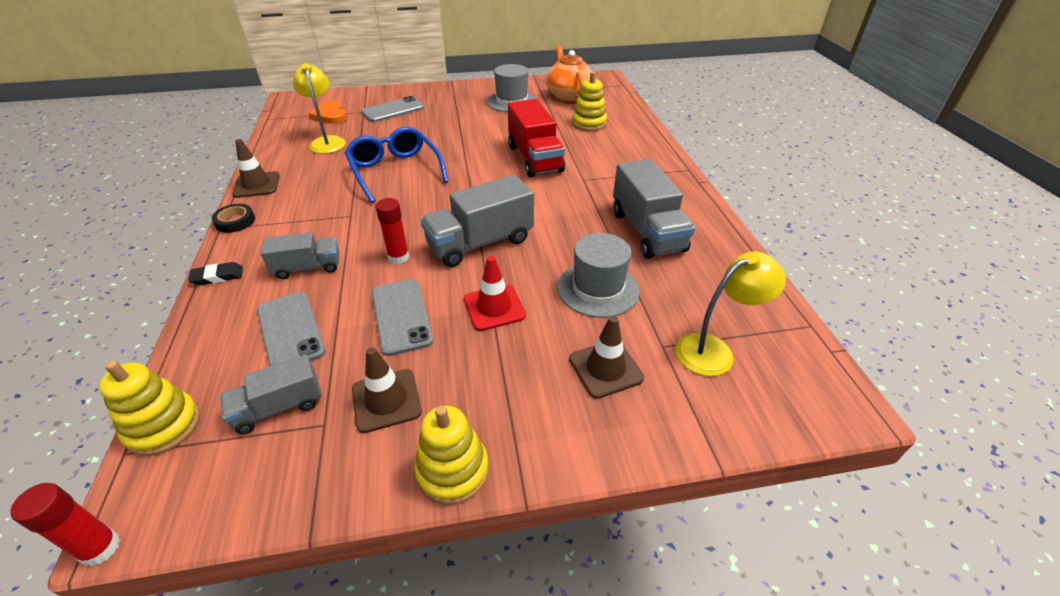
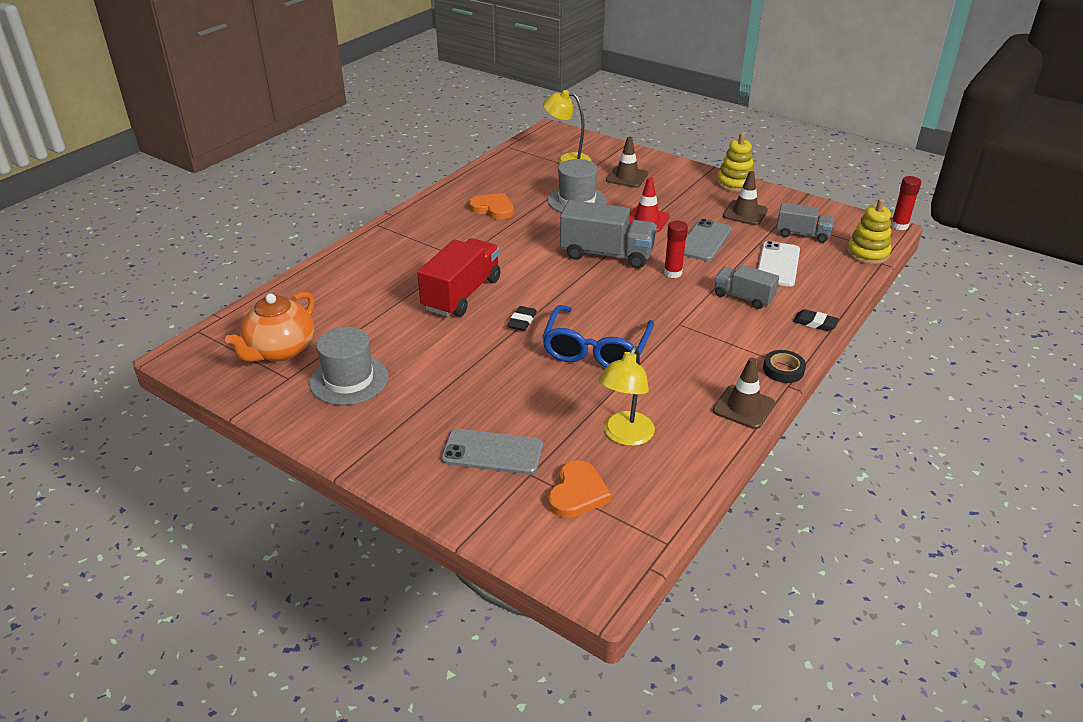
camera: 135 degrees left, 5 degrees down
(290, 330) = (778, 264): grey phone -> white phone
(468, 163) = (522, 321): none -> black eraser
(589, 123) = (345, 303): yellow stacking toy -> none
(647, 231) = (493, 209): grey truck -> orange heart

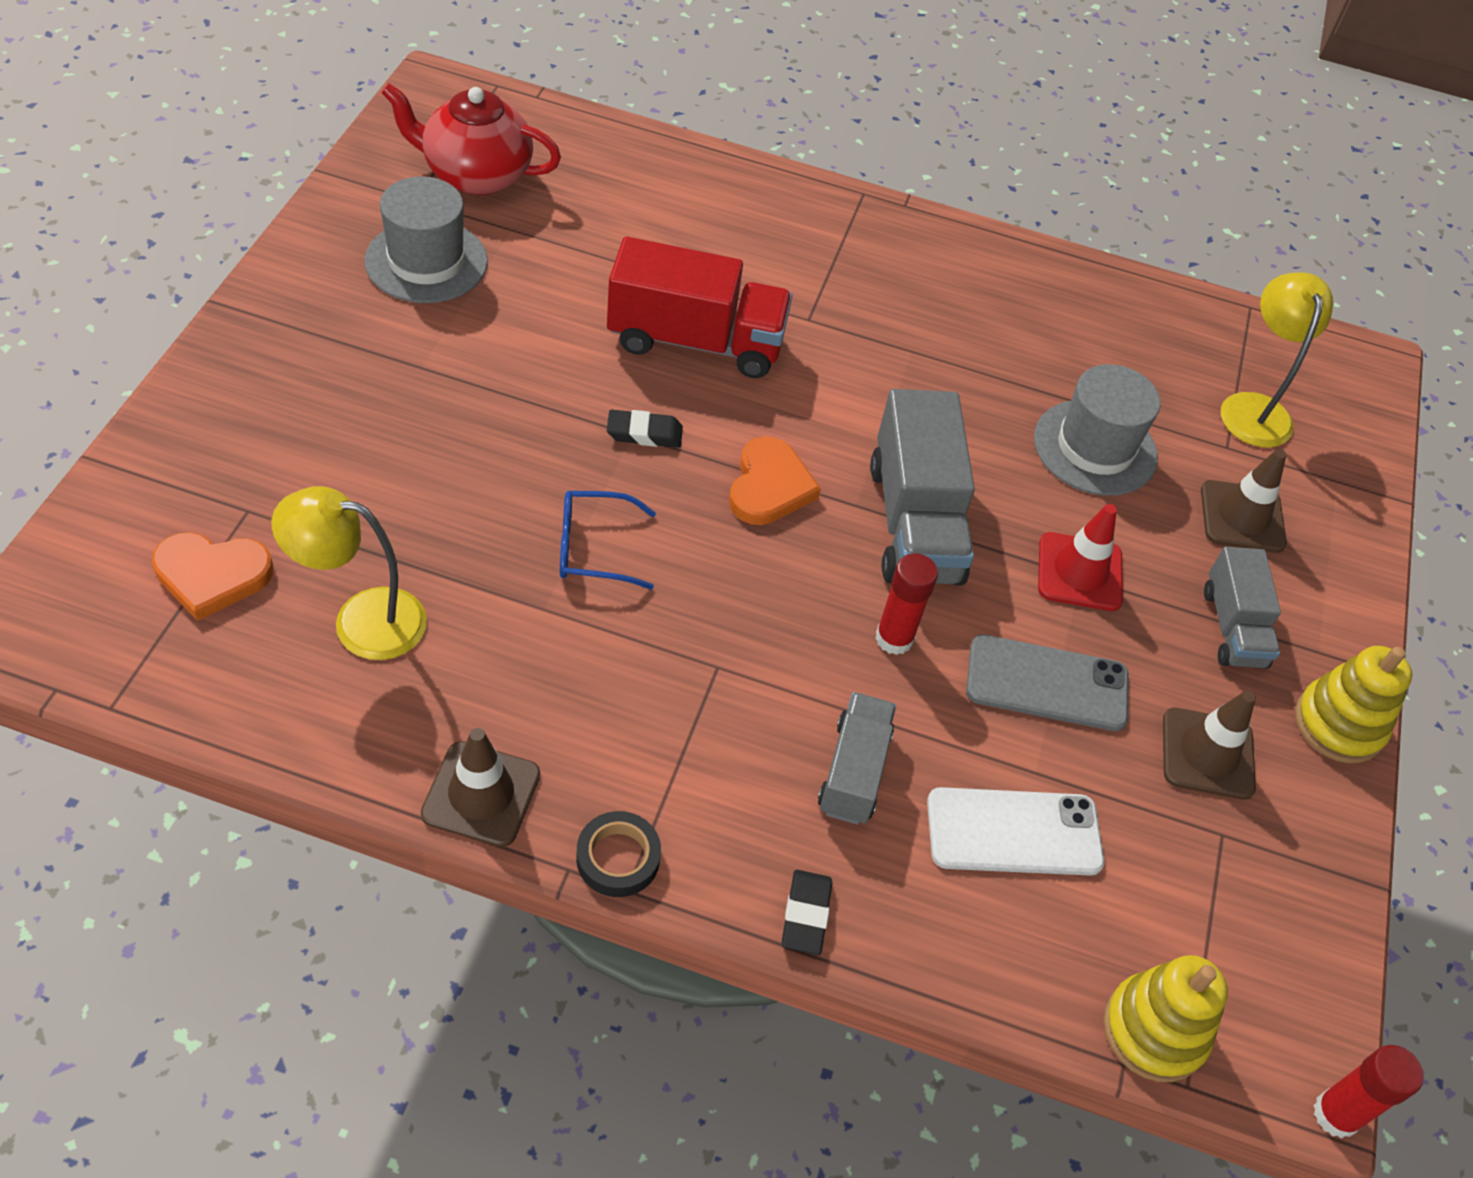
camera: 65 degrees right, 15 degrees up
(280, 350) = (475, 175): orange teapot -> red teapot
(492, 452) = (290, 456): grey phone -> none
(493, 209) = (995, 329): orange heart -> orange heart (769, 486)
(596, 349) = (593, 548): blue glasses -> blue glasses, size x0.57
(802, 234) = (1173, 879): grey truck -> grey truck (1233, 627)

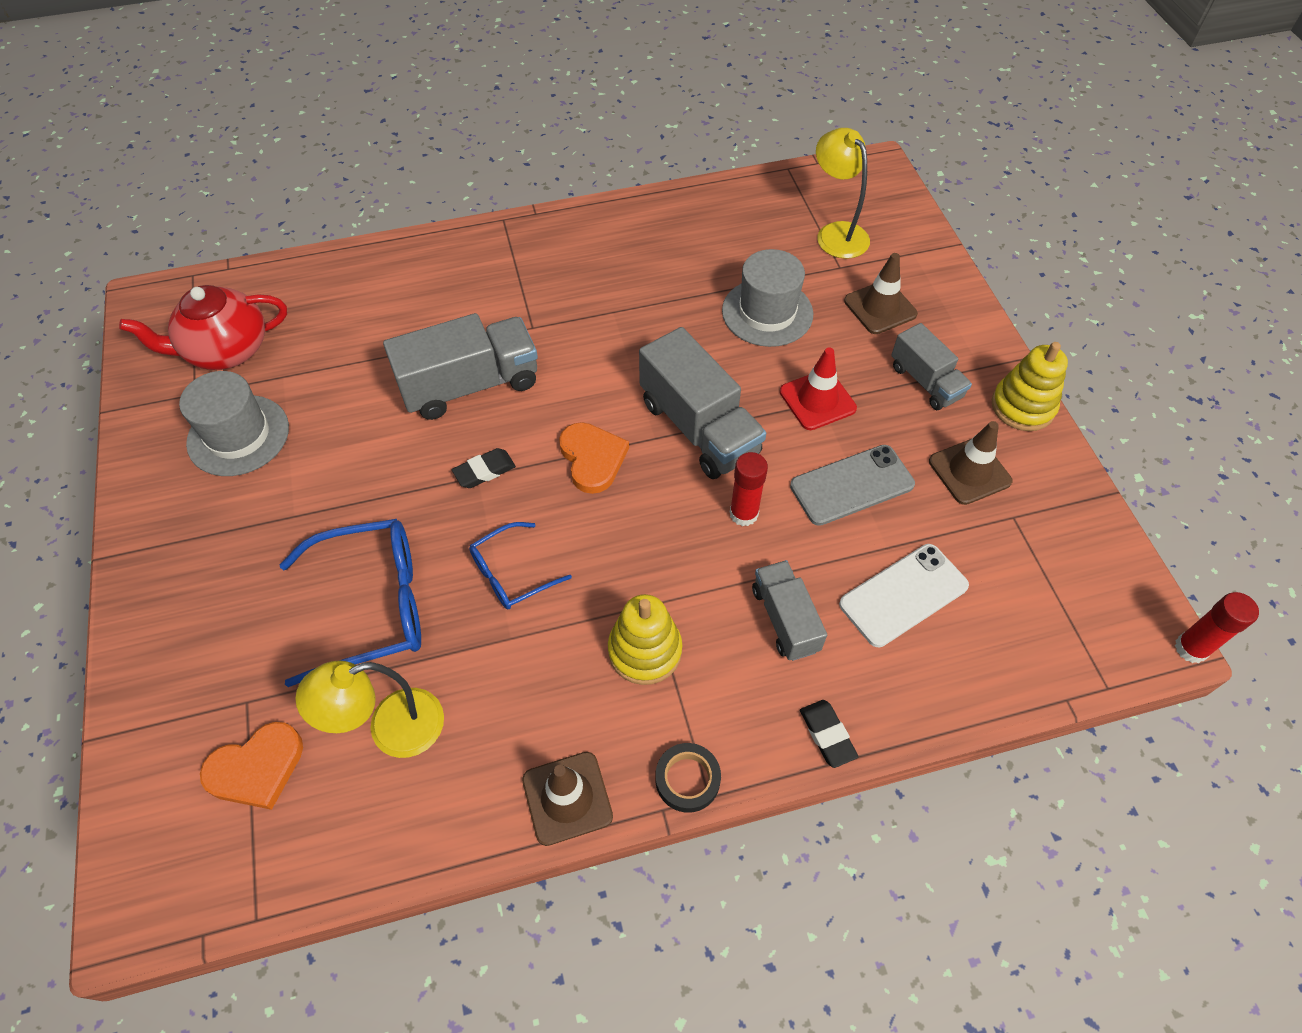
camera: 25 degrees left, 5 degrees up
(431, 495) = (372, 606): none -> blue glasses
(695, 341) = (470, 385): red truck -> grey truck
(1154, 1030) = (1067, 666): yellow stacking toy -> yellow stacking toy (645, 650)

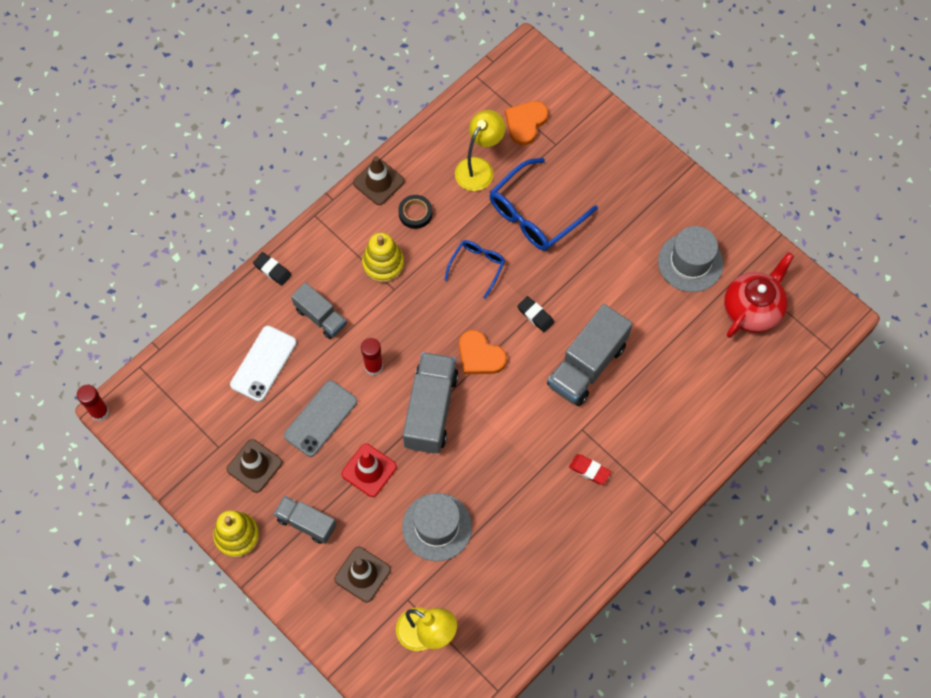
camera: 150 degrees right, 10 degrees up
(484, 471) = (535, 315): black eraser -> black eraser turned 75 degrees counterclockwise
(557, 288) = (589, 470): none -> red eraser
(687, 779) = (328, 217): black tape -> black tape (415, 213)
(699, 428) = (430, 410): grey truck -> grey truck turned 75 degrees clockwise

